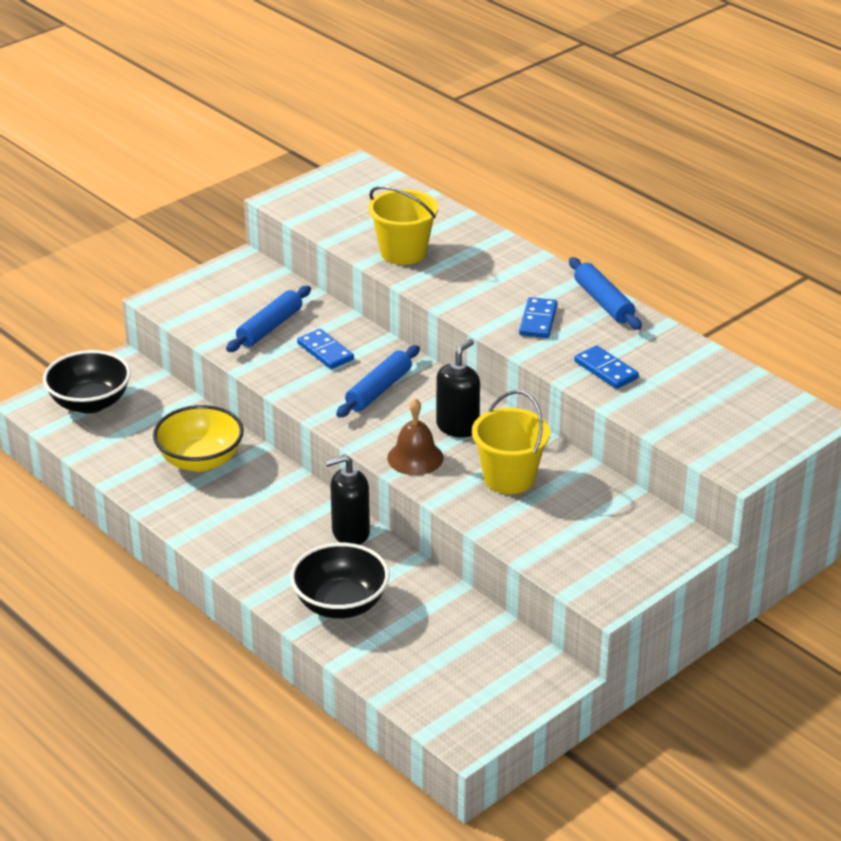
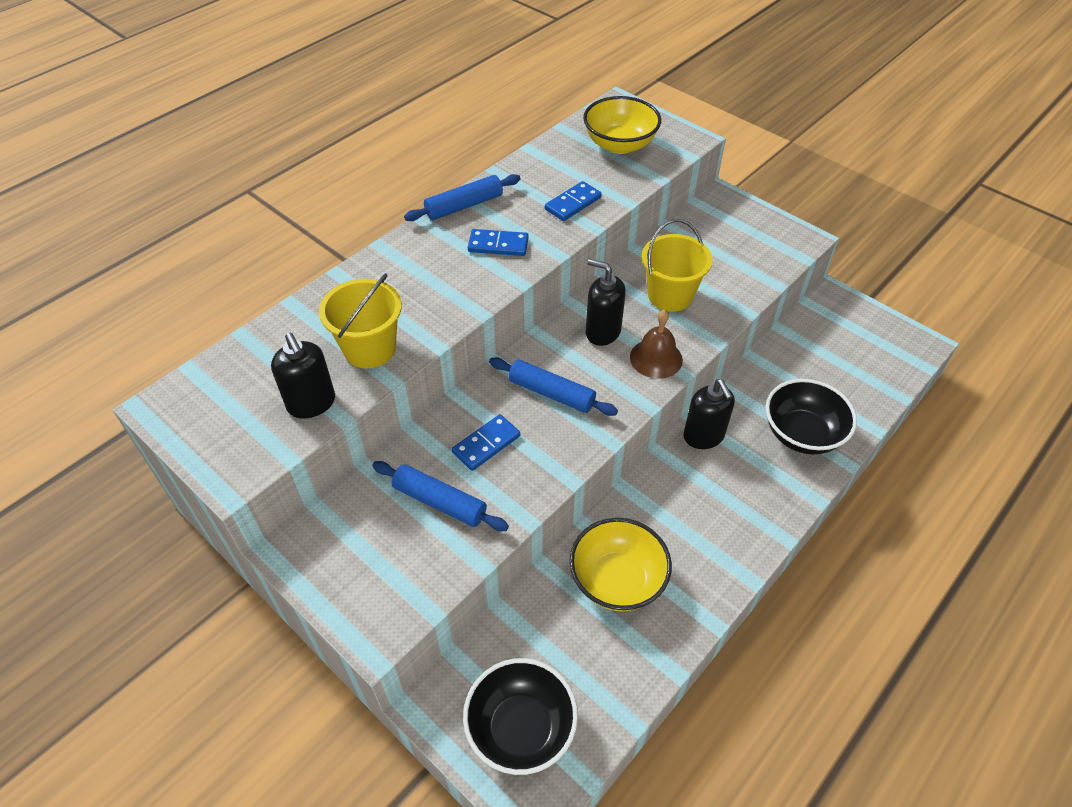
camera: 95 degrees left, 15 degrees up
(346, 228) = (311, 403): none -> black soap dispenser
(722, 411) = (619, 145): none -> yellow bowl

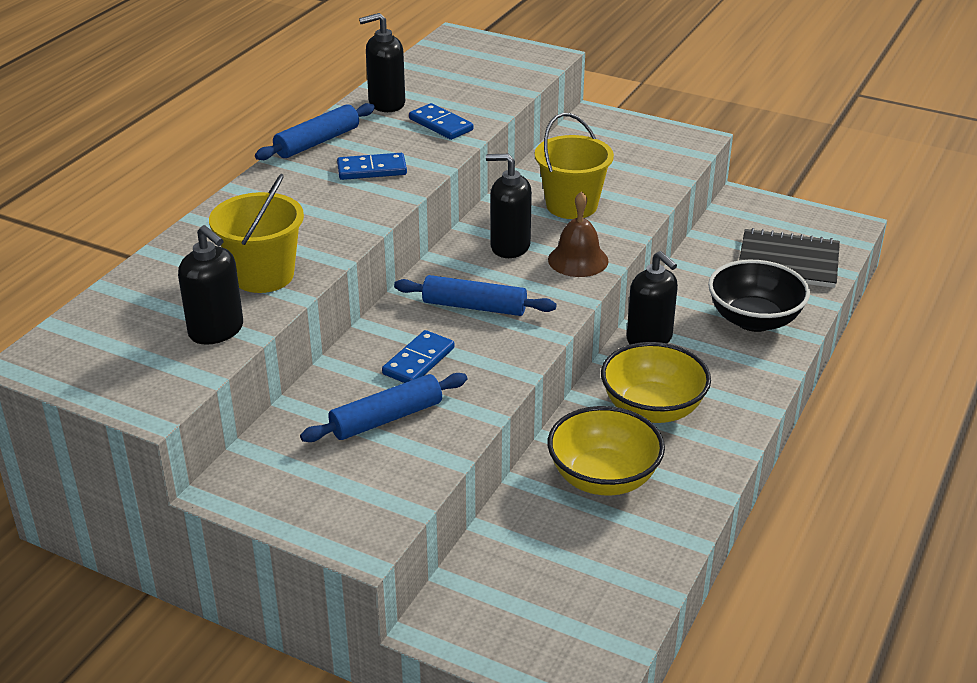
camera: 15 degrees left, 15 degrees down
(440, 502) = (386, 418): blue rolling pin -> blue rolling pin turned 45 degrees counterclockwise
(521, 728) = (547, 624): black bowl -> none
(535, 172) = (386, 103): none -> black soap dispenser
(573, 203) = (440, 125): blue domino -> blue domino turned 75 degrees counterclockwise
(619, 145) = (471, 70): yellow bowl -> yellow bowl (652, 409)
(853, 374) = (788, 261): none -> black notebook

